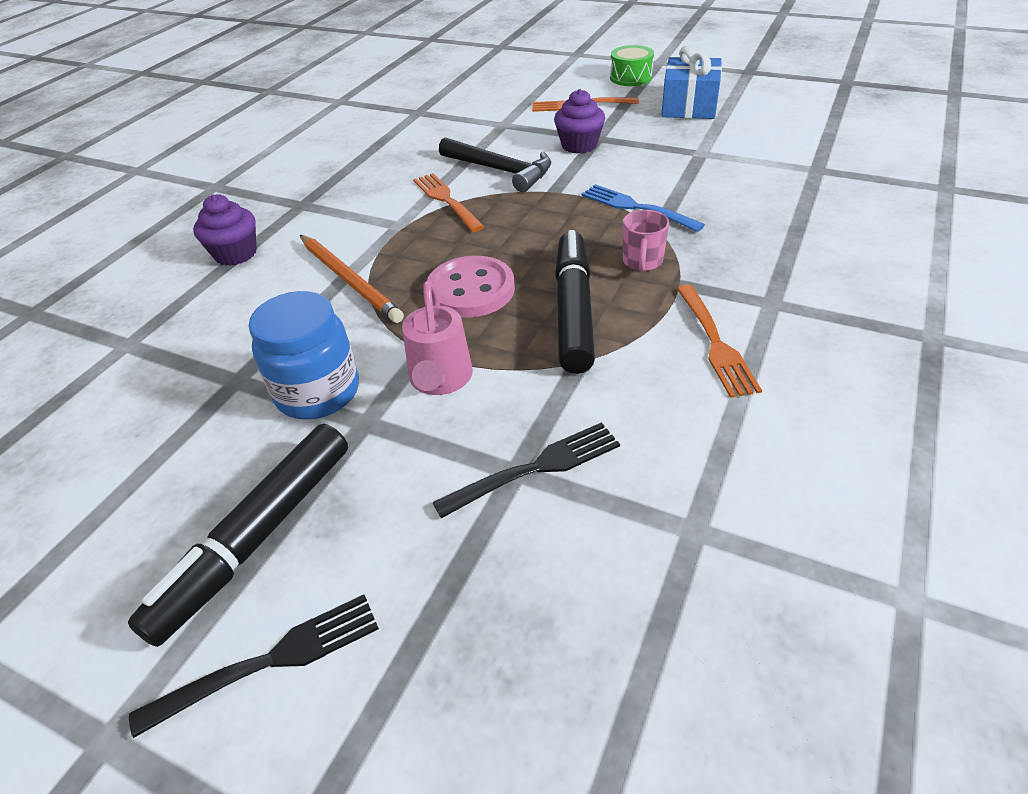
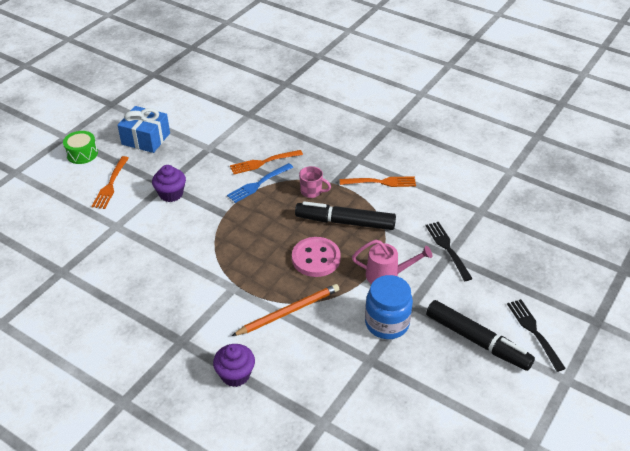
camera: 85 degrees left, 0 degrees up
(447, 200) = (213, 262): orange fork -> orange fork (264, 162)
(500, 170) = (185, 234): black hammer -> none

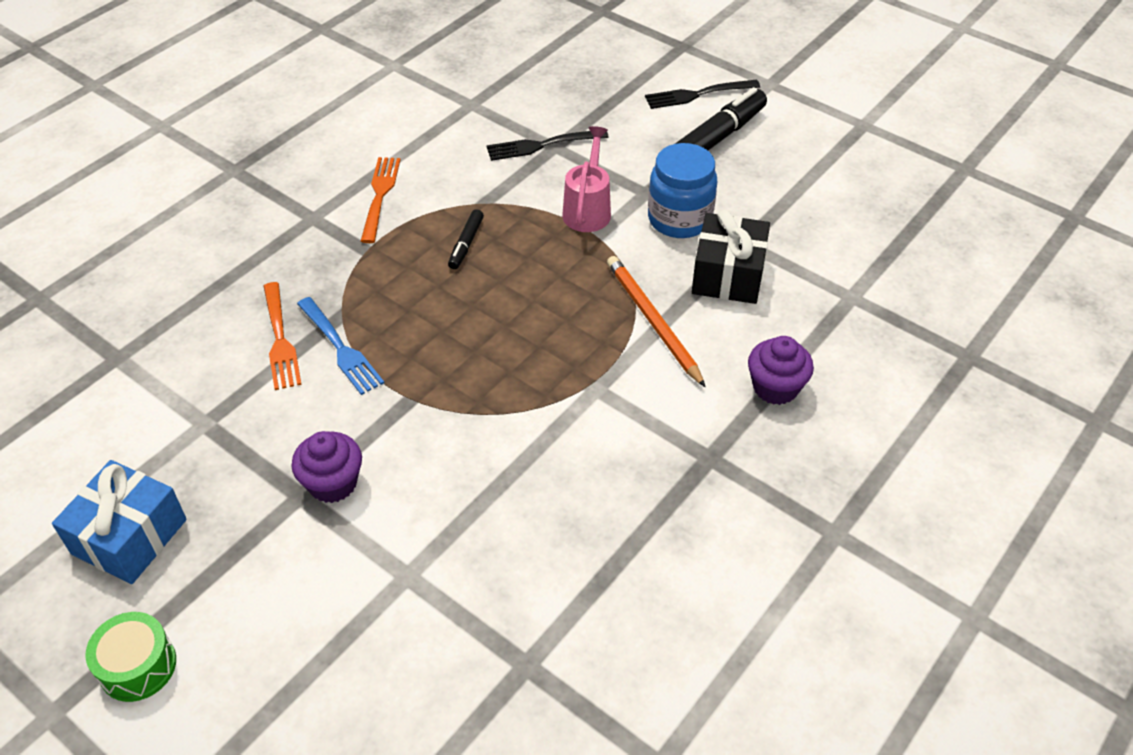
camera: 85 degrees left, 5 degrees up
(111, 184) = (270, 595): orange fork -> none
(312, 192) = (381, 278): pink mug -> none
(316, 258) = (543, 283): pink button -> none
(335, 350) = (728, 275): none -> black gift
(345, 222) = (466, 244): black marker -> black marker, size x0.48

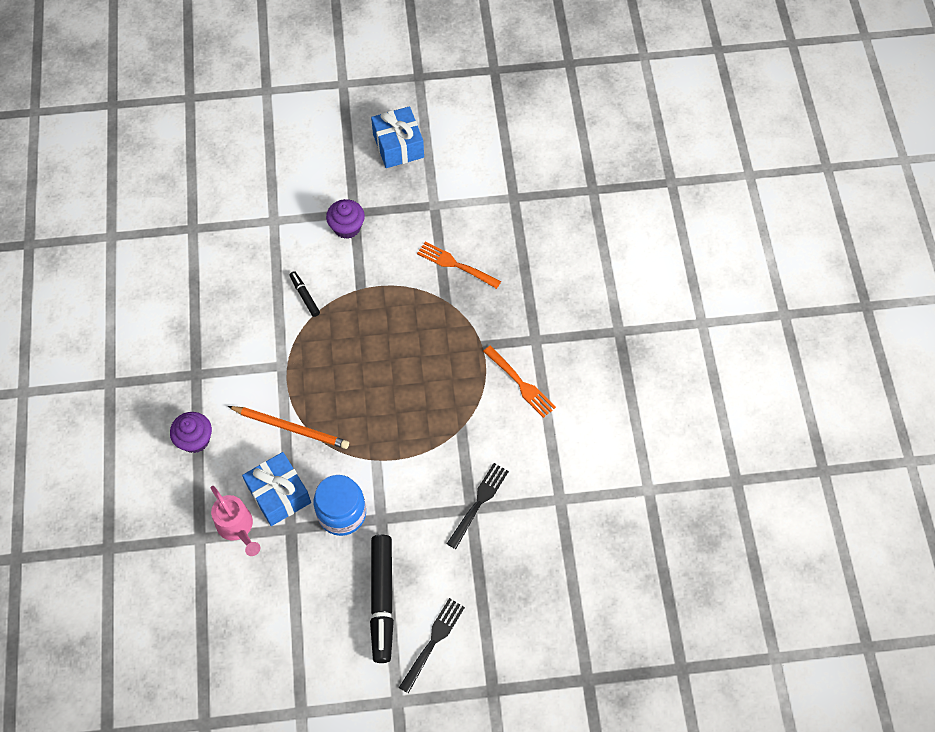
camera: 135 degrees right, 15 degrees up
(138, 666) = (333, 116): green drum -> none
(340, 348) = (423, 284): blue fork -> none
(466, 244) = (437, 393): black marker -> black marker (305, 296)
(588, 209) = (399, 475): pink watering can -> pink watering can (237, 528)
(728, 275) = (279, 494): black gift -> blue gift

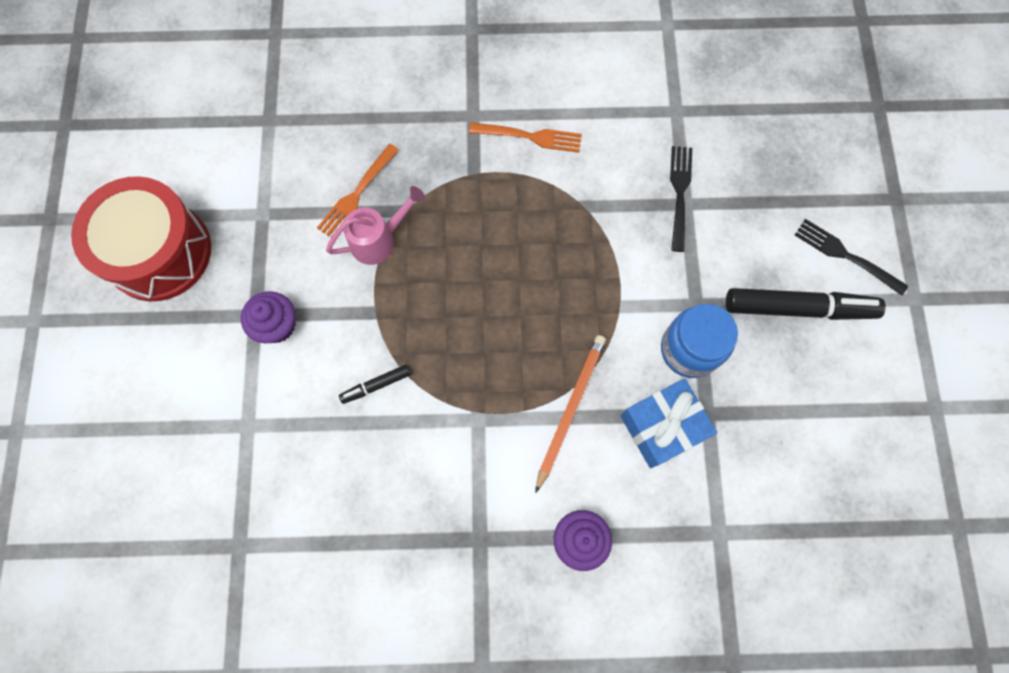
camera: 85 degrees left, 10 degrees up
(237, 528) = (706, 482): pink watering can -> pink watering can (379, 240)
(398, 146) = (159, 252): blue gift -> red drum
(478, 503) = (679, 194): black fork -> black fork turned 60 degrees clockwise
(520, 383) = (529, 137): orange fork -> orange fork turned 45 degrees clockwise

